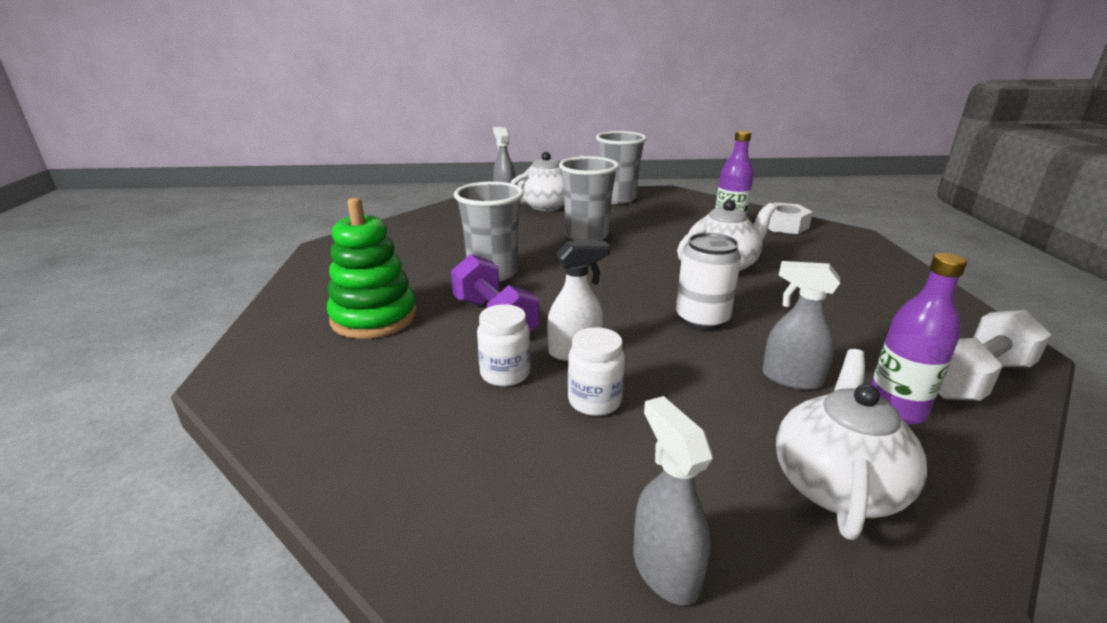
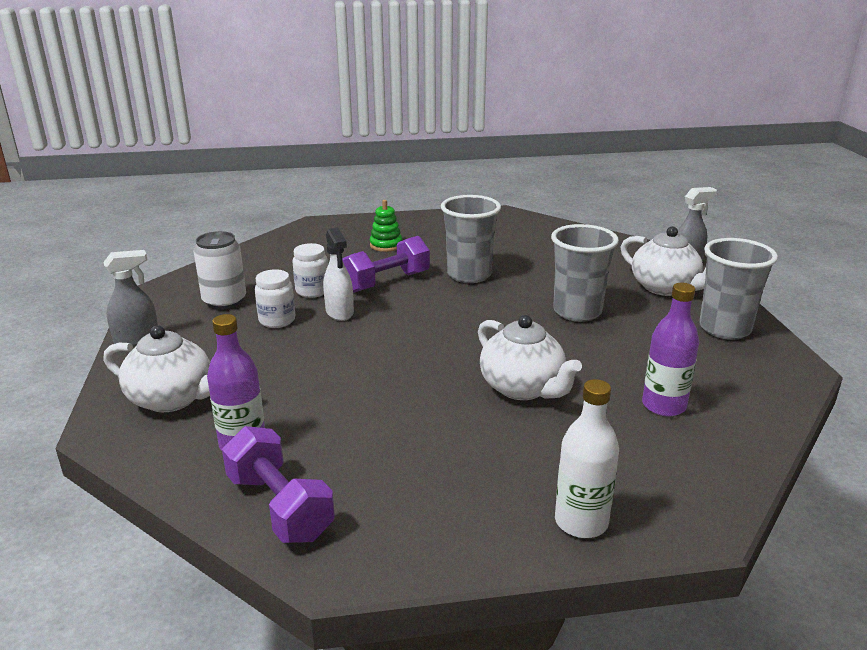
camera: 85 degrees right, 0 degrees up
(374, 317) = (386, 245): green stacking toy -> green stacking toy, size x0.55
(702, 319) = (394, 367): white can -> white can (224, 301)
(784, 225) = (700, 456): white nut -> none
(791, 378) = (294, 400): grey spray bottle -> none
(880, 262) = (581, 522): none -> white bottle
(974, 379) = (279, 507): white dumbbell -> purple dumbbell

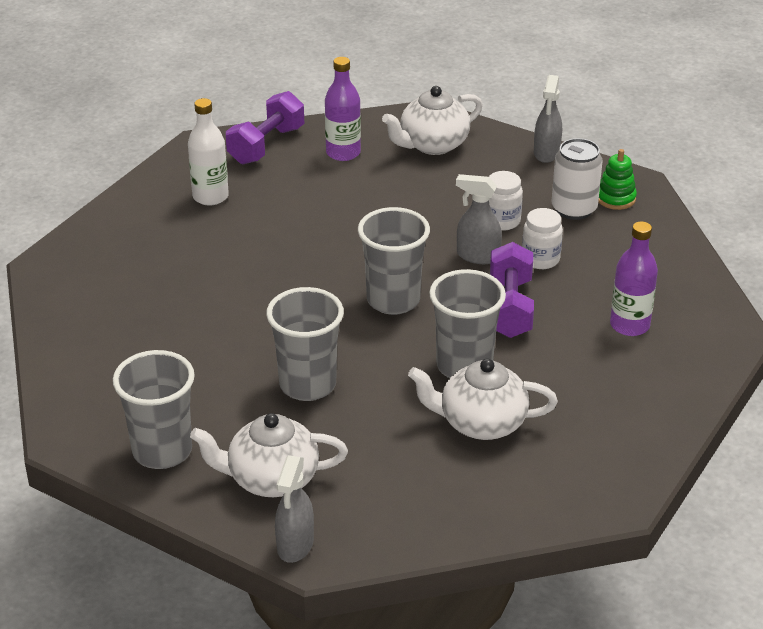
camera: 130 degrees right, 10 degrees up
(279, 507) = (266, 145): purple dumbbell -> purple dumbbell turned 60 degrees counterclockwise
(339, 312) = (477, 256): white spray bottle -> grey spray bottle
(386, 245) = (607, 351): green stacking toy -> green stacking toy (615, 198)
(442, 321) = (393, 300): none -> grey cup
(522, 388) = (247, 283): white teapot -> white teapot (481, 423)
(581, 522) = (109, 228): white bottle -> white bottle (210, 197)
(663, 405) = (137, 331): purple bottle -> purple bottle (629, 325)

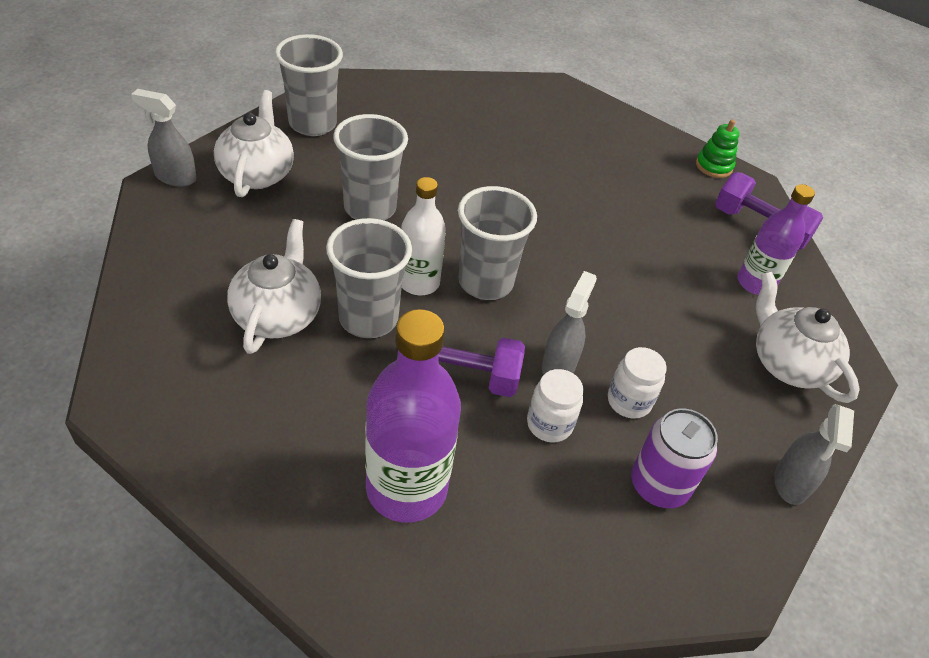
camera: 90 degrees right, 10 degrees up
(210, 197) = (662, 181): white bottle -> white bottle (419, 282)
(546, 153) = (791, 483): grey spray bottle -> grey spray bottle turned 90 degrees counterclockwise
(574, 209) = (659, 485): white can -> purple can
(615, 198) = (688, 544): green stacking toy -> green stacking toy (713, 166)
(629, 325) = (406, 488): purple bottle -> purple bottle, size x1.60

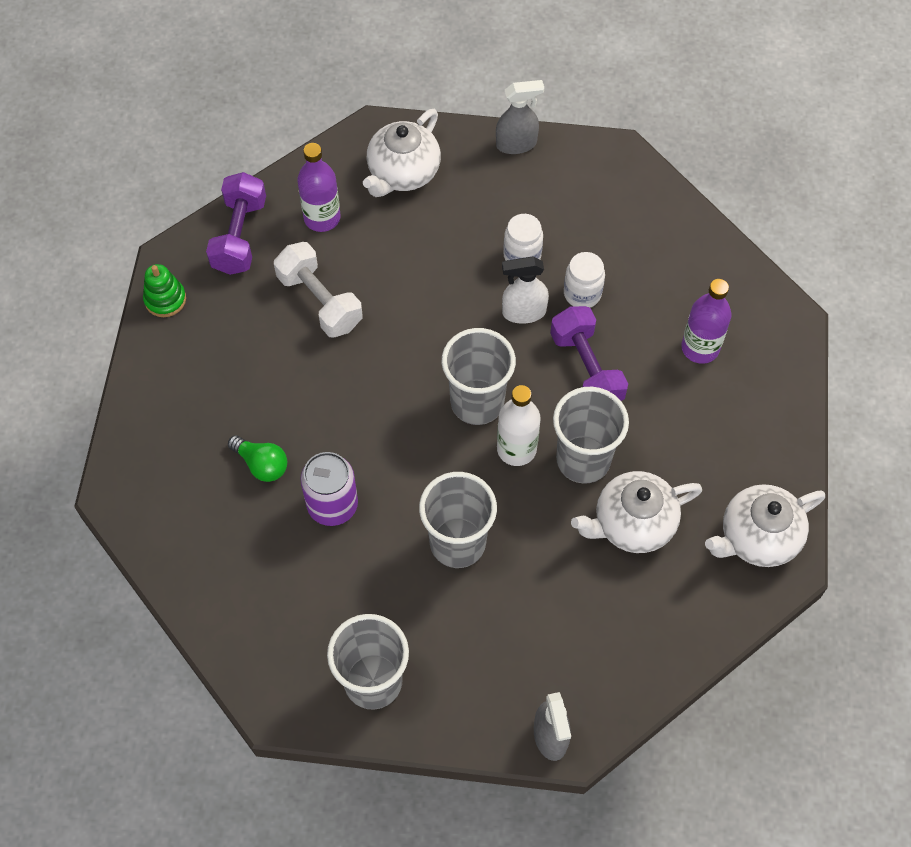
camera: 115 degrees left, 15 degrees up
(257, 174) = (488, 670): white teapot -> white teapot (757, 537)
(406, 488) = (700, 348): purple bottle -> purple bottle, size x0.63
(528, 150) = (261, 464): none -> green light bulb
(559, 365) = (523, 312): grey spray bottle -> white spray bottle
(659, 485) = (579, 213): purple can -> purple can (332, 505)
(660, 241) = (320, 301): none -> white dumbbell

